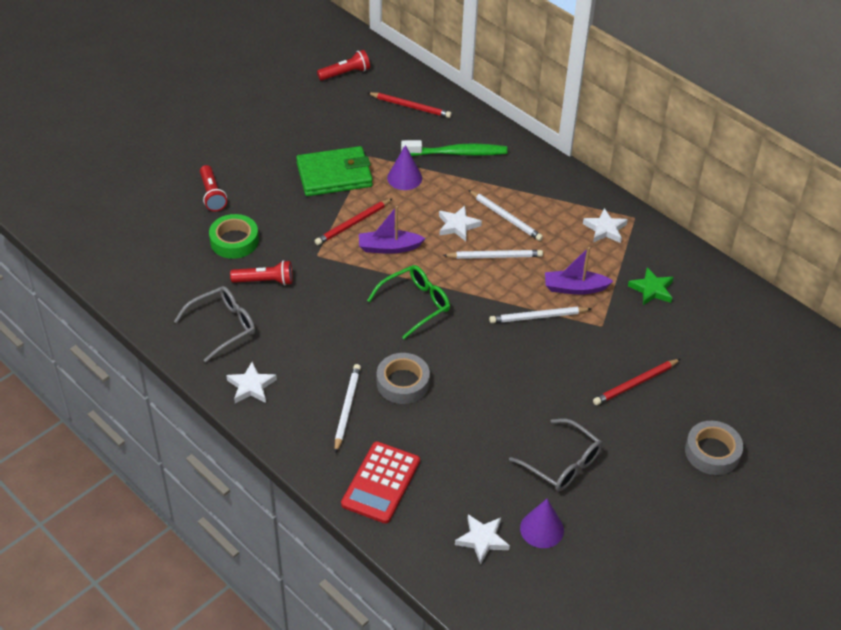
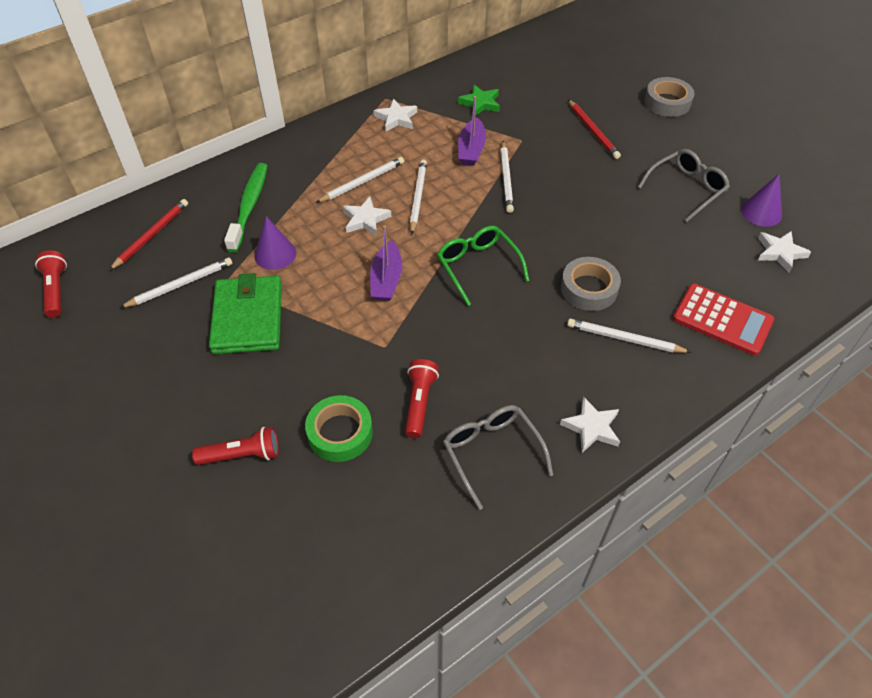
camera: 80 degrees left, 5 degrees up
(353, 223) = (339, 308): red pencil -> none
(361, 133) = (180, 285): none -> white pencil

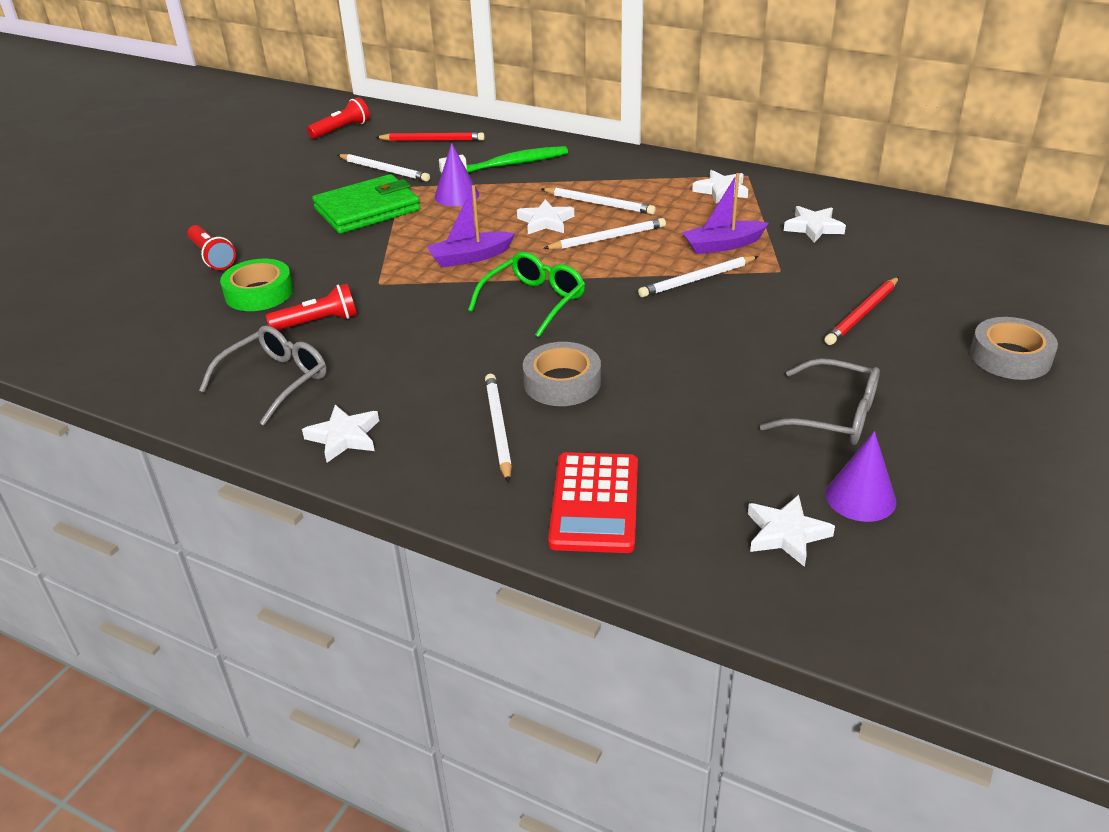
camera: 65 degrees right, 15 degrees down
(480, 103) = (813, 227): green star -> white star

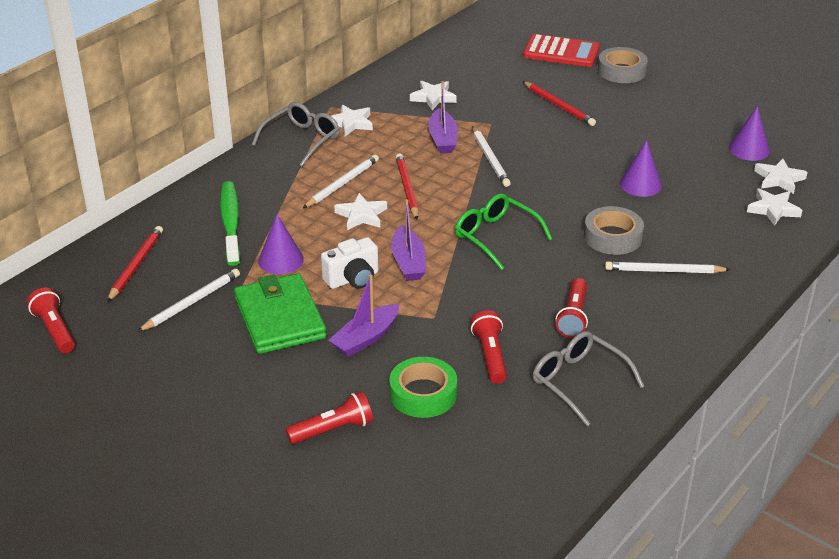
camera: 80 degrees left, 0 degrees up
(341, 253) = (365, 338): none -> purple boat
(344, 437) = (663, 345): white star -> white star (773, 209)
(391, 367) = (573, 316): none -> red flashlight
(434, 233) = (353, 279): none -> white camera
(594, 503) = (748, 241): red calculator -> red calculator (561, 52)
(607, 238) = (407, 188): white pencil -> red pencil
(698, 396) = (640, 184): none -> purple cone
(833, 416) = (671, 141): grey glasses -> grey glasses (302, 140)

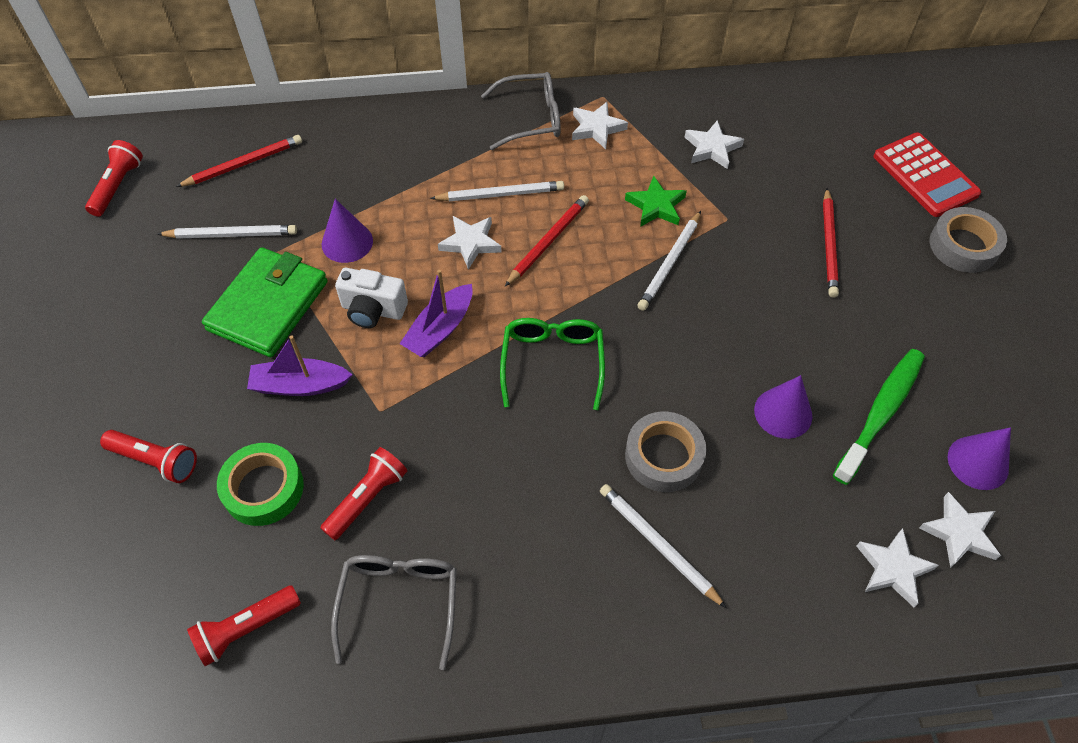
camera: 45 degrees right, 20 degrees up
(231, 223) = (361, 171): green toothbrush -> green toothbrush (881, 413)
(443, 139) = (656, 206): purple boat -> green star
(573, 316) = (496, 521): red flashlight -> red flashlight (246, 628)

